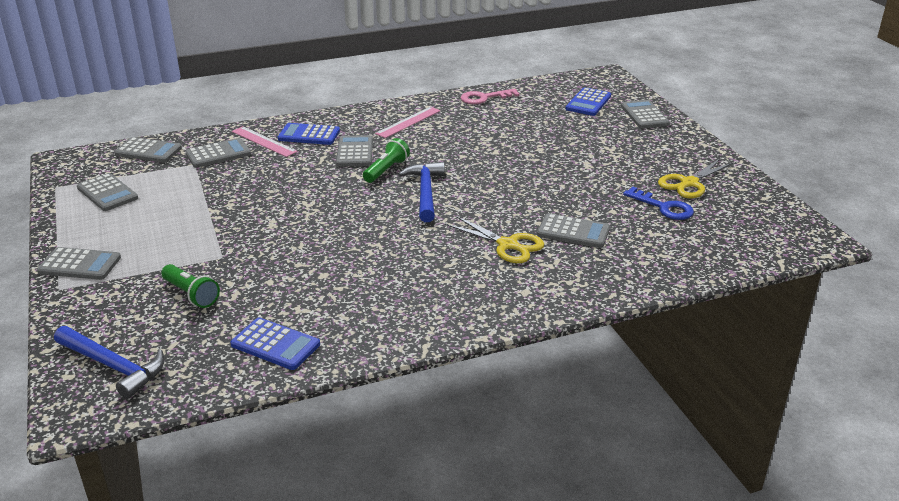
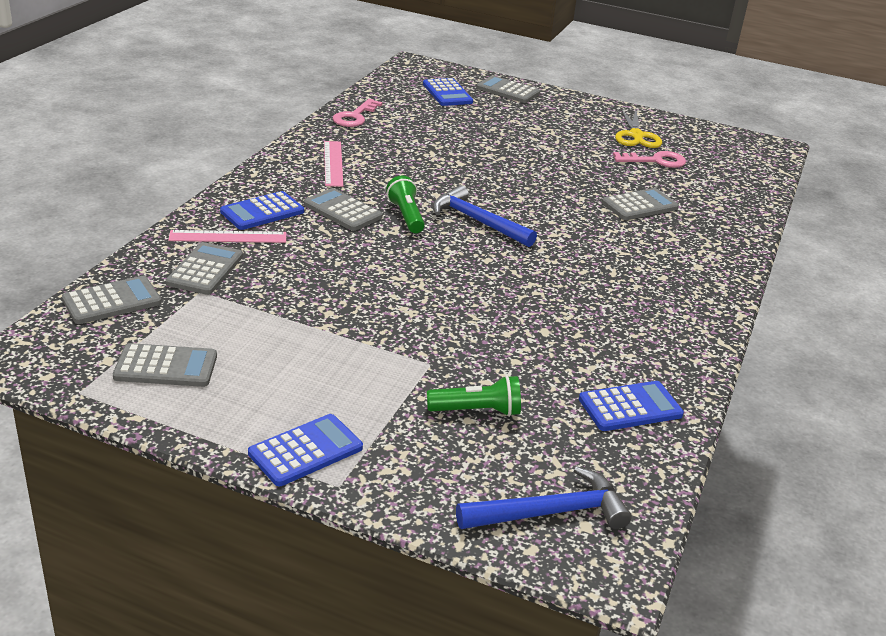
camera: 50 degrees left, 0 degrees up
(80, 264) = (305, 451): grey calculator -> blue calculator
(508, 245) = (621, 236): yellow scissors -> none
(663, 207) = (655, 161): blue key -> pink key

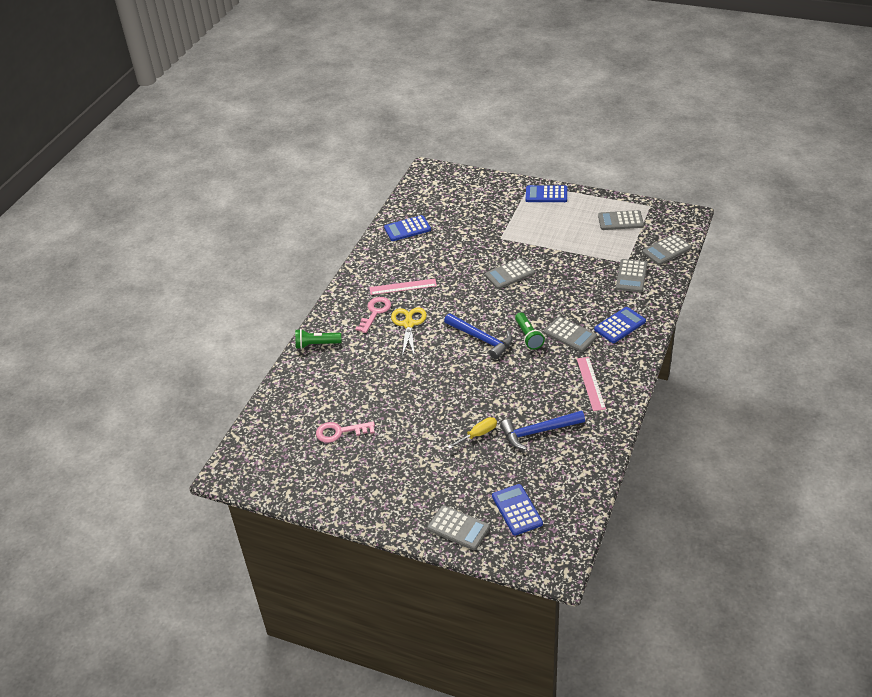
camera: 175 degrees left, 10 degrees up
(228, 237) = (631, 302): pink ruler -> pink ruler (403, 287)
(305, 451) = (546, 194): blue calculator -> blue calculator turned 45 degrees clockwise
(355, 117) = (591, 451): pink key -> pink key (375, 312)
(477, 411) = (477, 219): green flashlight -> green flashlight (316, 344)
(485, 141) = (478, 434): none -> yellow screwdriver
(550, 512) = (448, 185): blue hammer -> blue hammer (538, 432)
(636, 136) = (347, 467): yellow scissors -> yellow scissors (408, 324)
(639, 205) = (367, 373): grey calculator -> grey calculator (509, 274)

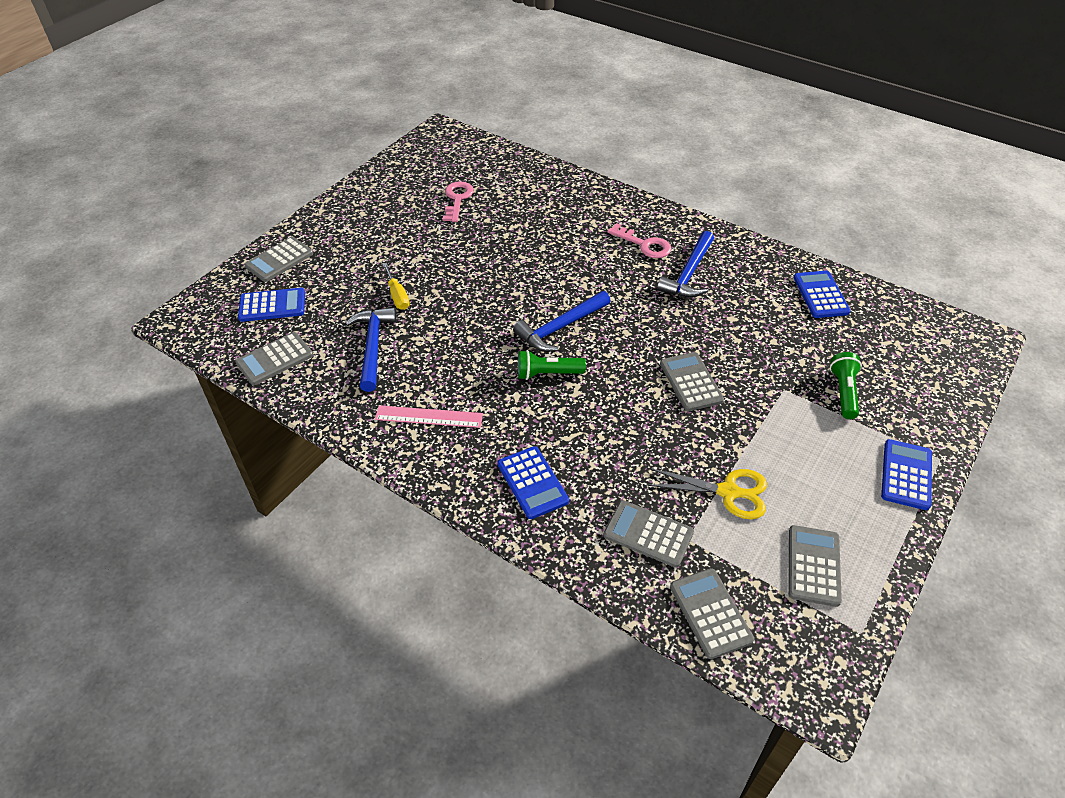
camera: 100 degrees right, 5 degrees up
(316, 344) = (601, 196): green flashlight -> green flashlight (843, 392)
(403, 287) = (689, 274): pink ruler -> blue hammer
(408, 324) = (613, 269): yellow scissors -> yellow scissors (729, 492)
(570, 335) = (534, 419): grey calculator -> grey calculator (275, 359)

